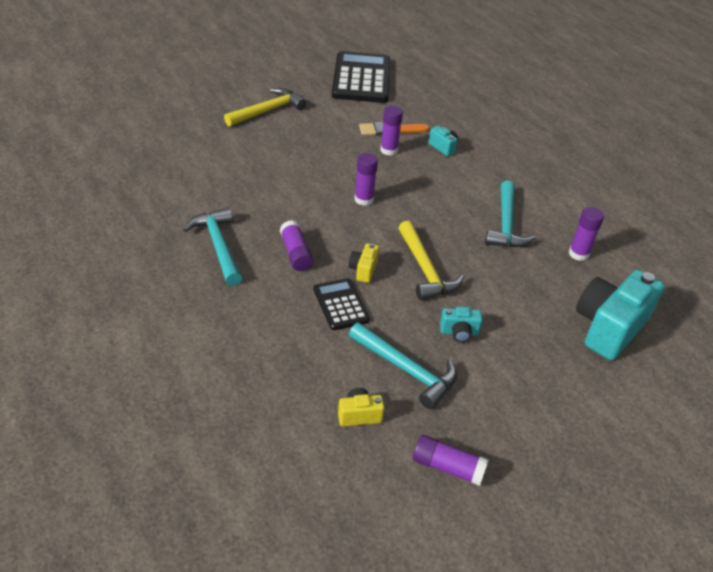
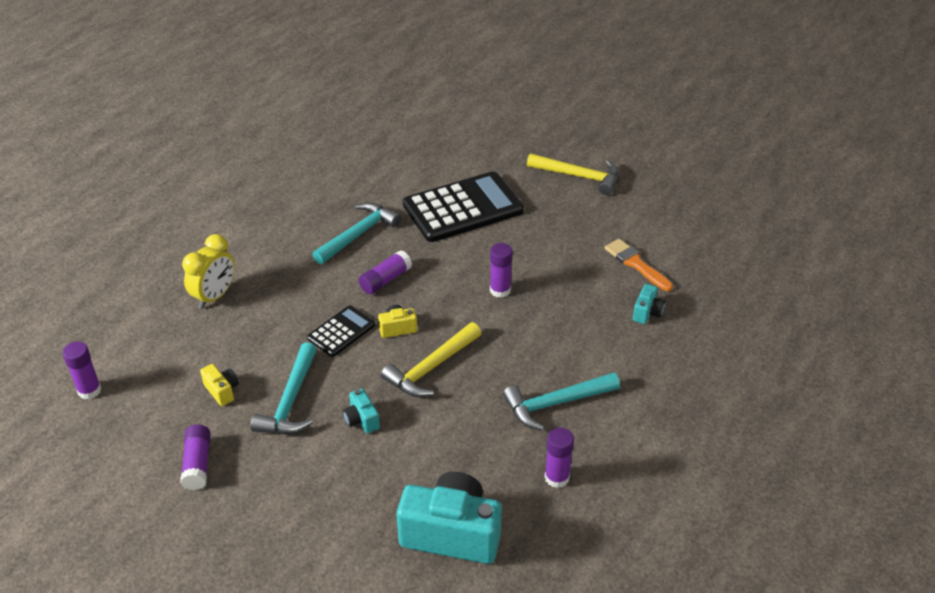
camera: 65 degrees right, 0 degrees up
(214, 375) = (215, 296): none -> yellow clock
(361, 78) = (711, 209): black calculator -> black calculator (463, 208)
(389, 150) = (599, 276): purple glue stick -> purple glue stick (89, 390)

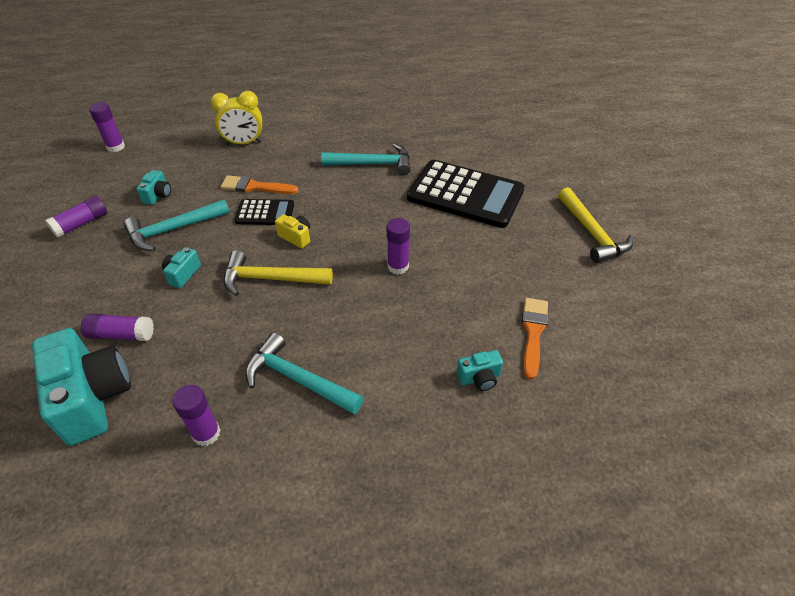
camera: 50 degrees right, 5 degrees up
(222, 391) = (158, 195): yellow camera -> turquoise camera
(295, 320) = (255, 187): none -> orange brush
(385, 280) = (341, 202): purple glue stick -> purple glue stick (121, 334)

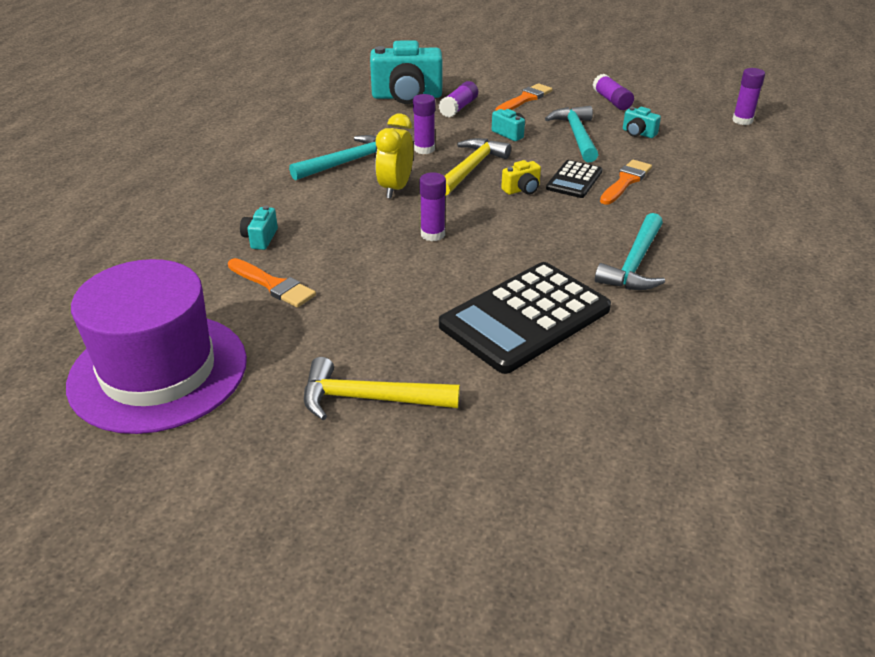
camera: 115 degrees right, 10 degrees down
(85, 286) = (525, 99): none -> orange brush
(206, 433) = (337, 126): purple glue stick -> purple glue stick (424, 149)
(244, 143) = (724, 187): yellow clock -> yellow clock (395, 188)
(672, 346) = (158, 371): none -> purple hat

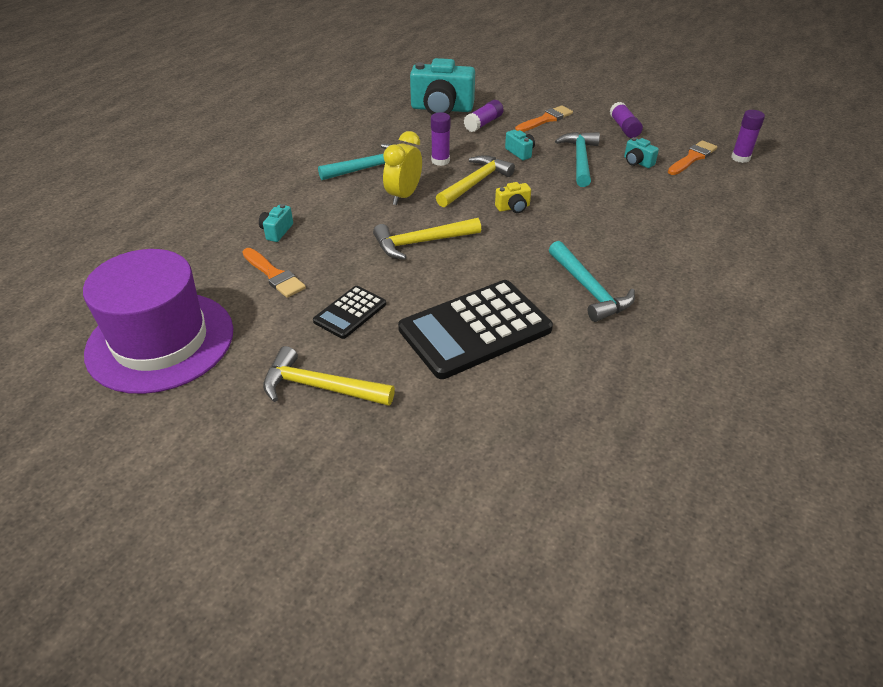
camera: 10 degrees right, 5 degrees up
(432, 234) = (421, 242): purple glue stick -> yellow hammer
(574, 180) = (563, 203): black calculator -> black calculator (350, 312)
(626, 181) = (609, 209): orange brush -> orange brush (692, 158)
(634, 264) = (589, 290): turquoise hammer -> turquoise hammer turned 60 degrees counterclockwise

